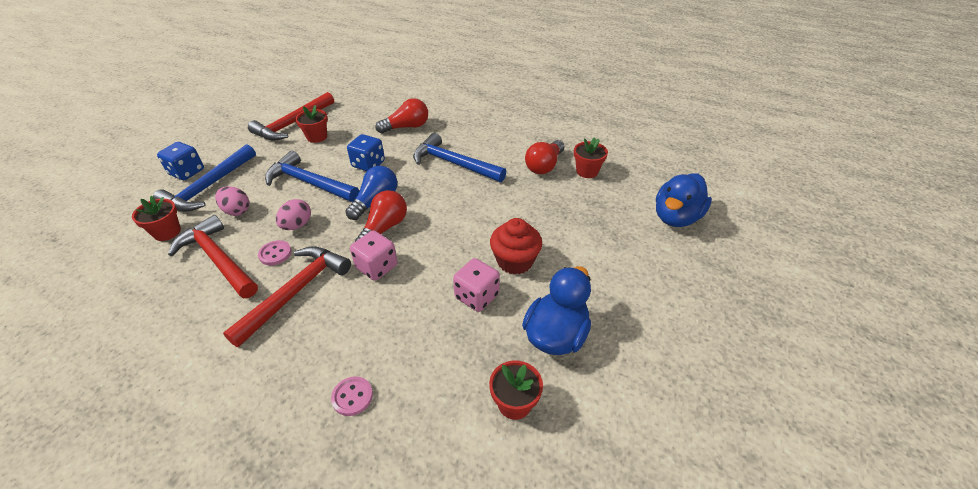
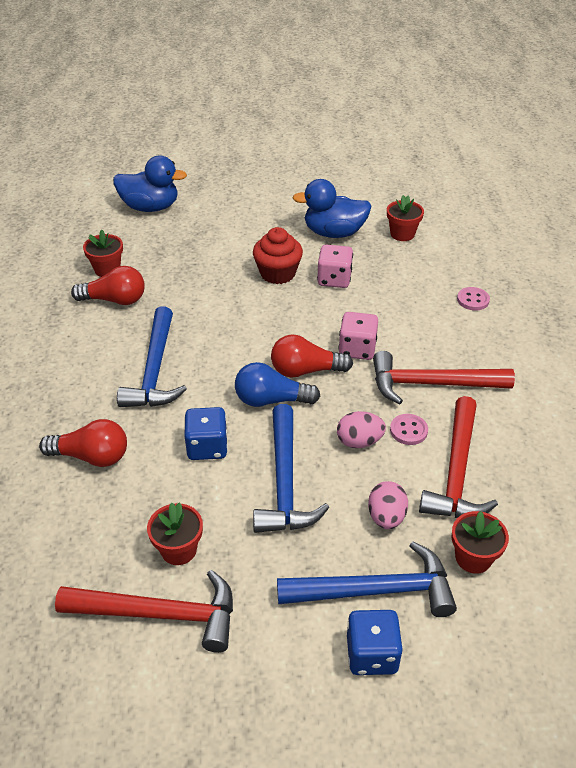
camera: 120 degrees left, 0 degrees up
(407, 127) = (92, 456): red light bulb -> red light bulb turned 150 degrees clockwise

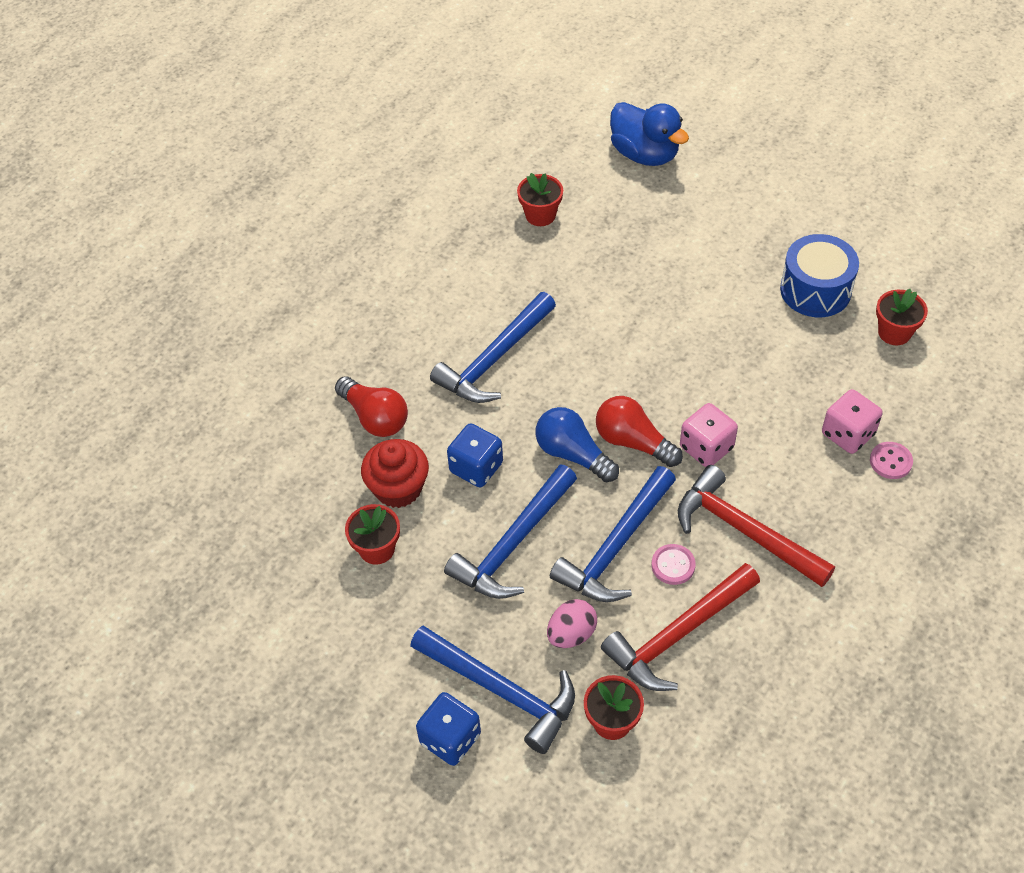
camera: 40 degrees right, 10 degrees up
(115, 300) = (519, 257): red light bulb -> none
(160, 614) = (320, 594): red hammer -> none
(277, 273) = (706, 311): red cupcake -> red cupcake (398, 488)
(334, 233) = (815, 290): blue duck -> blue drum
(334, 279) = (760, 351): pink dice -> pink dice (848, 434)
(359, 441) = (615, 547): pink egg -> blue hammer

